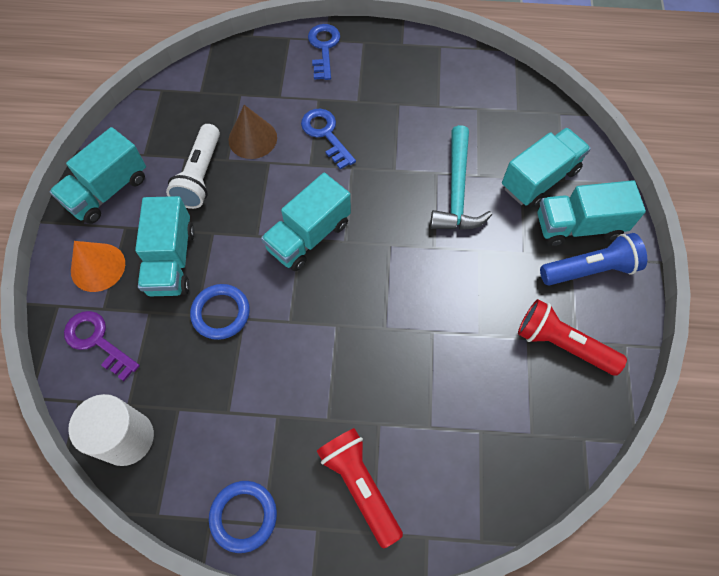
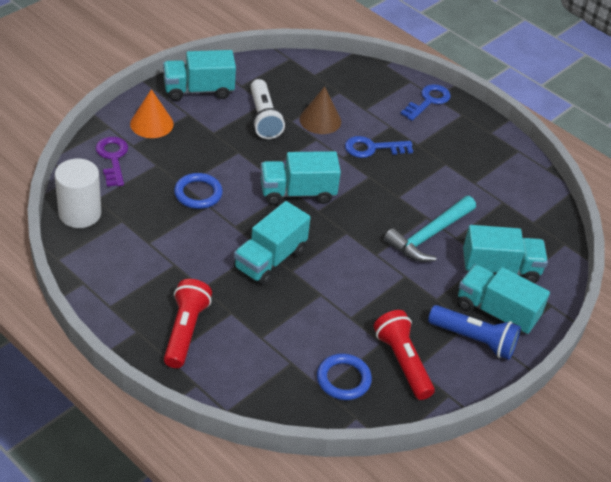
camera: 35 degrees right, 20 degrees down
(171, 260) = (198, 149): turquoise truck -> turquoise truck (270, 259)
(200, 176) = (264, 118): white flashlight -> white flashlight turned 60 degrees counterclockwise
(243, 516) = (103, 294): blue ring -> blue ring (343, 379)
(326, 134) = (372, 148): blue key -> blue key turned 105 degrees counterclockwise

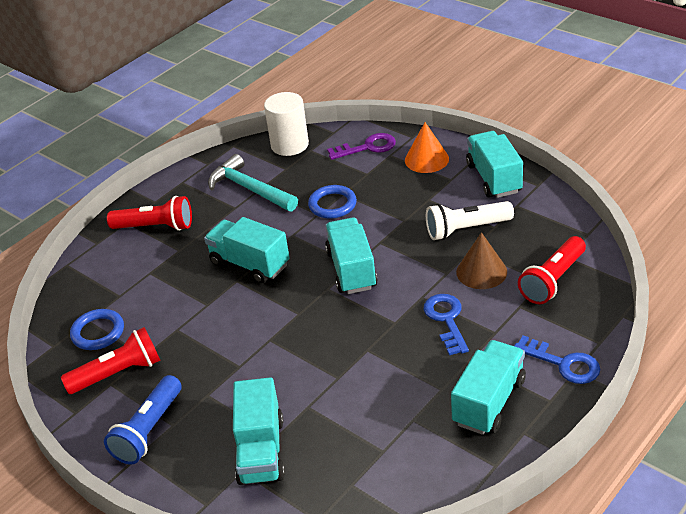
camera: 95 degrees right, 5 degrees down
(340, 87) = (553, 280): none -> red flashlight
(429, 236) = (306, 381): turquoise hammer -> turquoise hammer (249, 189)
(496, 312) = (190, 449): turquoise truck -> turquoise truck (489, 402)

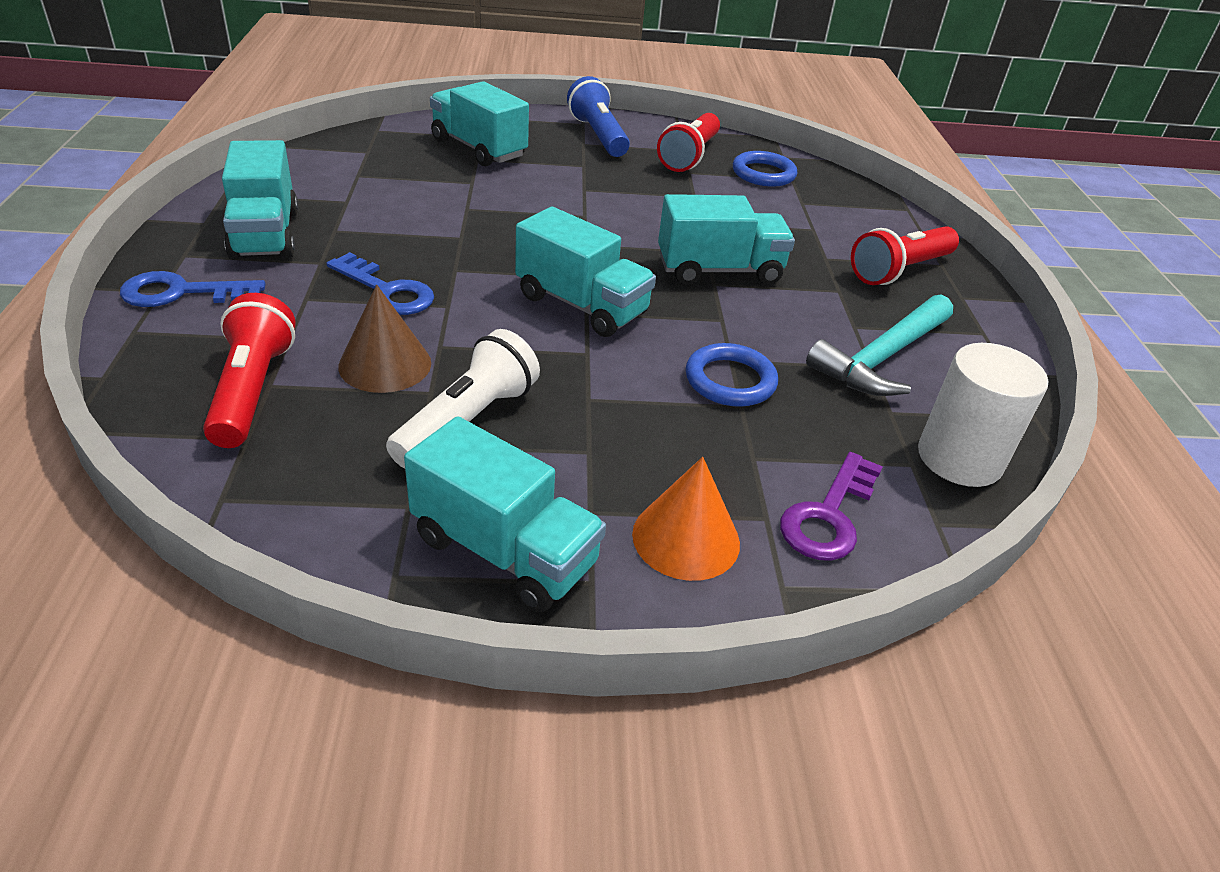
camera: 130 degrees right, 0 degrees up
(249, 189) = (882, 358): turquoise hammer -> turquoise hammer turned 135 degrees clockwise

